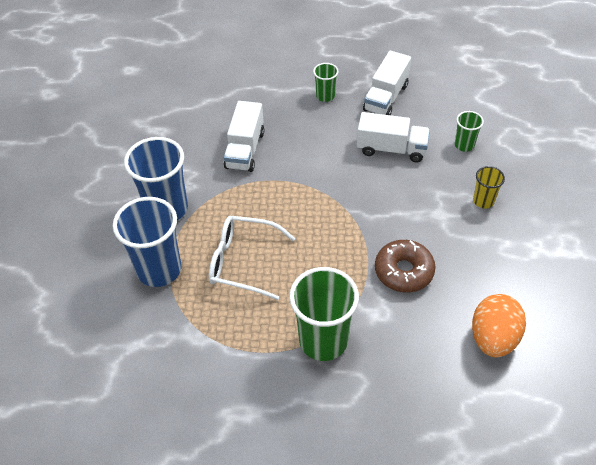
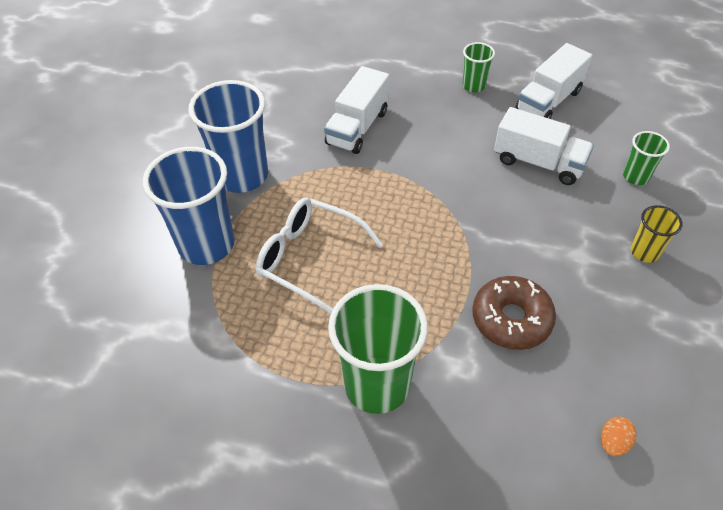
camera: 15 degrees right, 0 degrees up
(493, 338) = (613, 442): orange egg -> orange egg, size x0.44

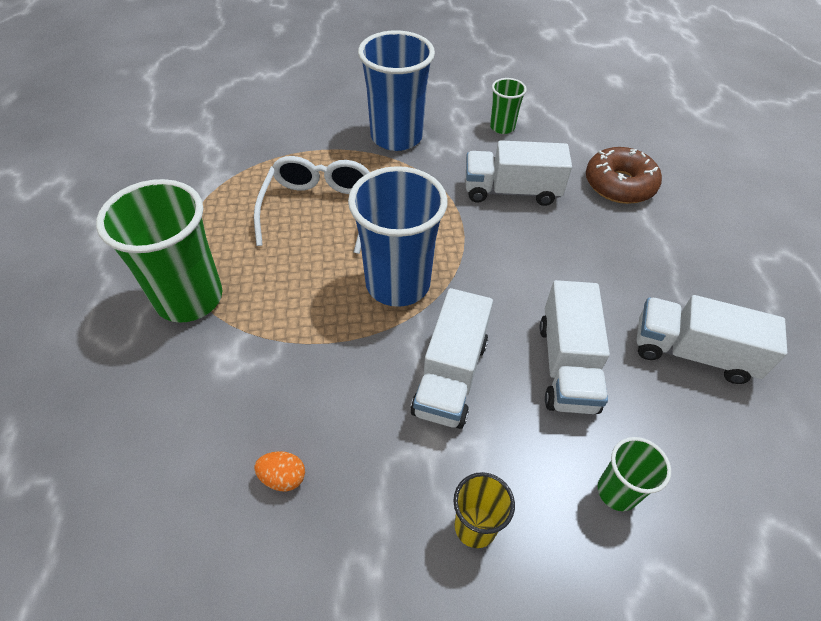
camera: 65 degrees right, 0 degrees up
(206, 244) = (306, 143): blue cup -> blue cup (397, 284)
(473, 86) = (656, 269): green cup -> green cup (502, 127)
(511, 319) = (304, 391): brown donut -> brown donut (619, 184)
(526, 226) = (450, 376): none -> white truck
(613, 442) = (159, 535): orange egg -> orange egg (283, 477)

